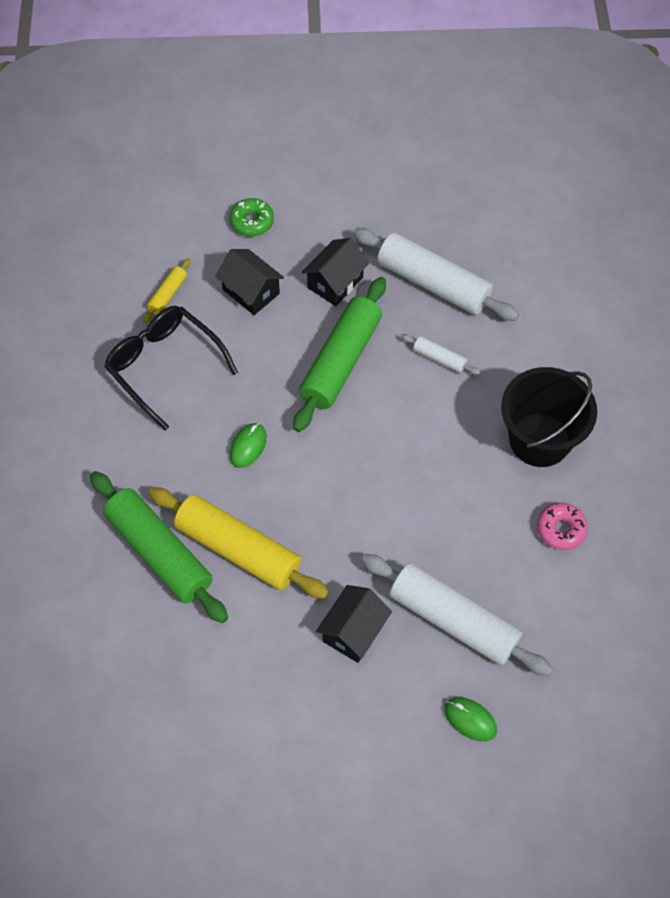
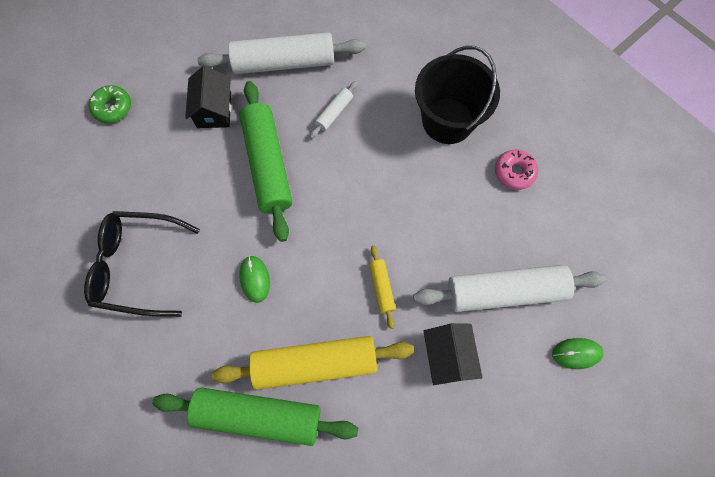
camera: 40 degrees left, 10 degrees up
(168, 294) = (92, 208): yellow rolling pin -> yellow rolling pin (382, 287)
(251, 291) = (156, 160): black house -> none
(439, 358) = (334, 113): white rolling pin -> white rolling pin turned 45 degrees counterclockwise

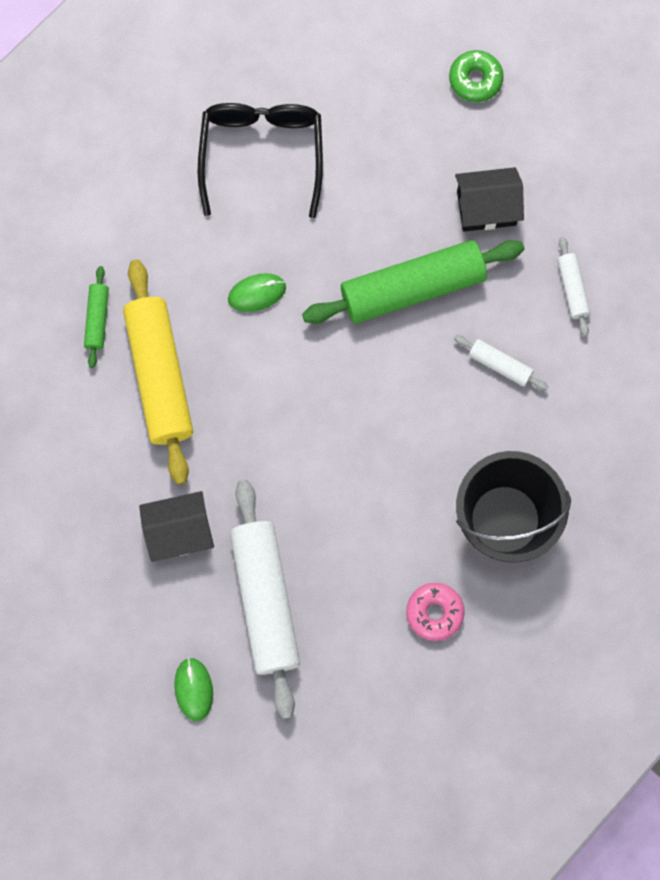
camera: 85 degrees right, 5 degrees up
(258, 415) = (97, 319): green rolling pin -> green rolling pin, size x0.45
(284, 62) = (572, 289): white rolling pin -> white rolling pin, size x0.45
(382, 287) = (258, 447): yellow rolling pin -> none

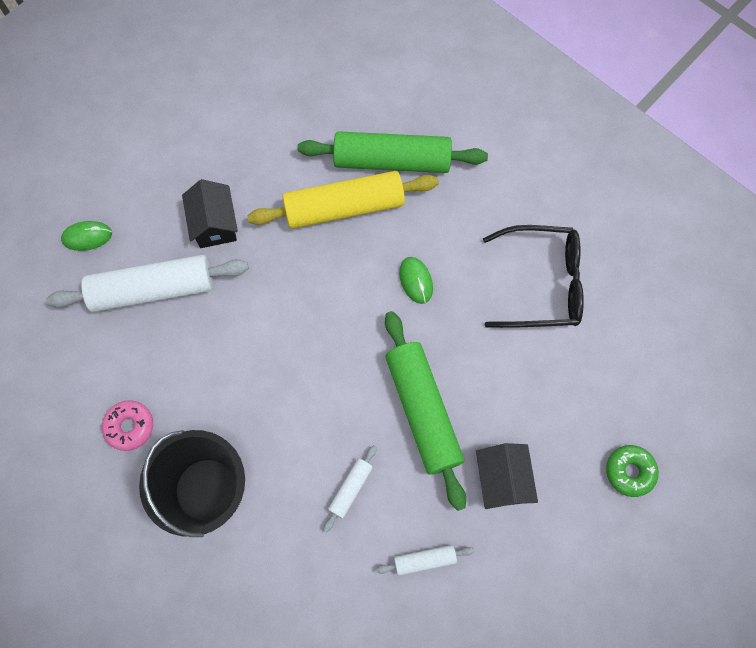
camera: 90 degrees right, 5 degrees down
(97, 319) = (392, 161): green rolling pin -> green rolling pin, size x2.21

